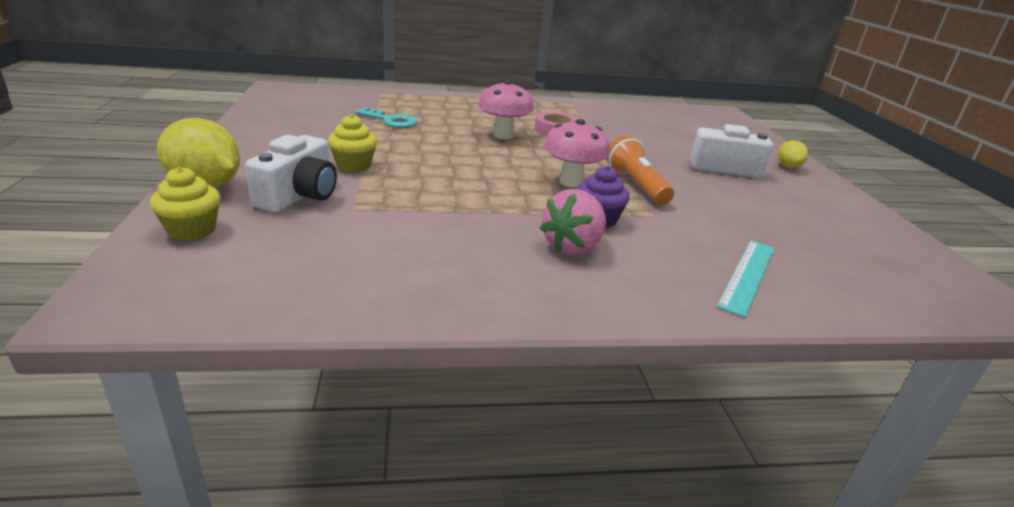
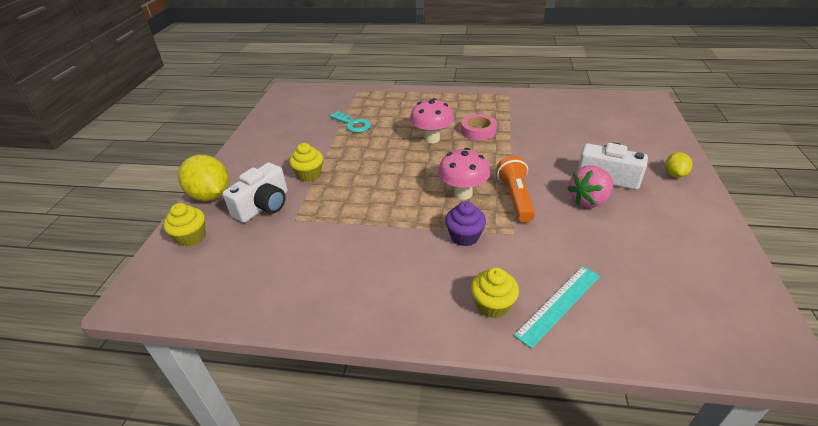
camera: 20 degrees right, 10 degrees up
(573, 247) = (431, 265): pink strawberry -> pink strawberry (589, 200)
(672, 280) = (492, 305): none -> yellow cupcake

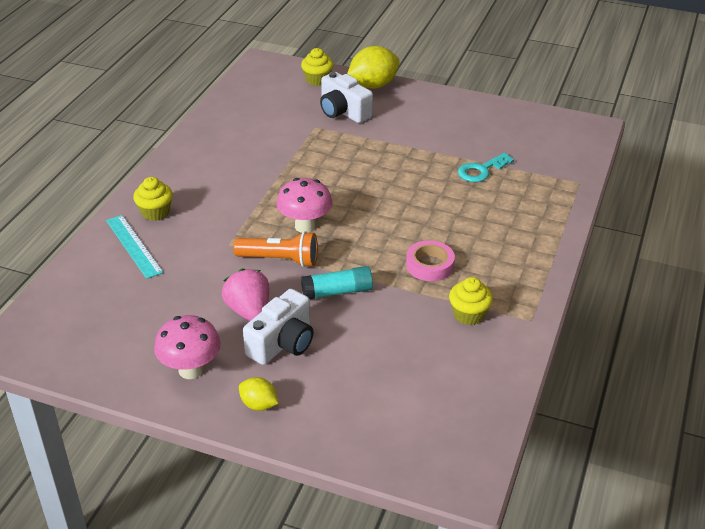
camera: 100 degrees right, 0 degrees up
(309, 174) = (384, 136): yellow cupcake -> yellow cupcake (468, 314)
(432, 139) = (424, 224): pink mushroom -> pink mushroom (190, 370)
(464, 236) = (240, 214): purple cupcake -> none
(534, 163) = (337, 292): none -> turquoise glue stick

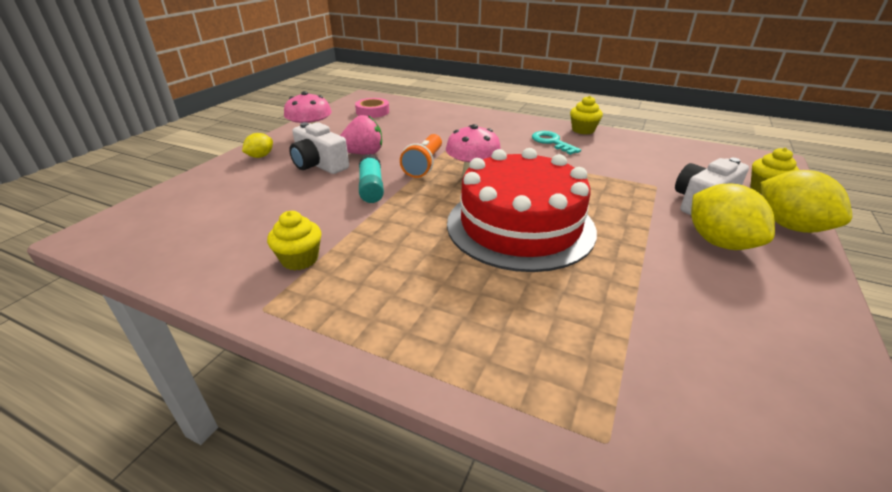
camera: 95 degrees right, 5 degrees down
(134, 246) = (452, 119): turquoise ruler -> none
(155, 212) = (492, 124): yellow cupcake -> yellow cupcake (583, 130)
(394, 200) = (520, 226): none -> red cake
(400, 117) = (719, 242): none -> yellow lemon
(429, 265) = (395, 240): pink tape -> pink tape (372, 112)
(481, 170) = (607, 305): turquoise key -> turquoise key (552, 142)

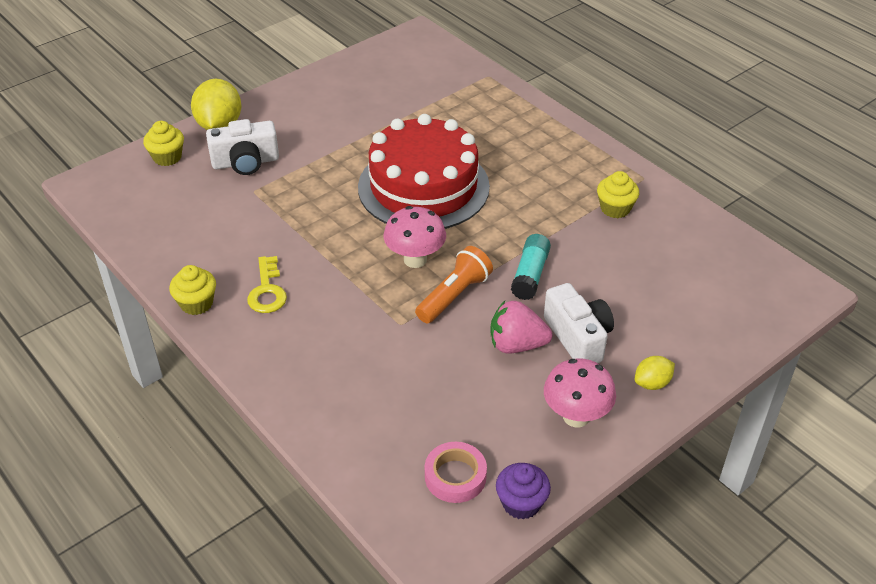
camera: 155 degrees left, 10 degrees up
(334, 111) = (521, 503): none -> purple cupcake
(552, 142) = (267, 291): turquoise key -> yellow key
(719, 242) = (293, 130): yellow lemon -> none

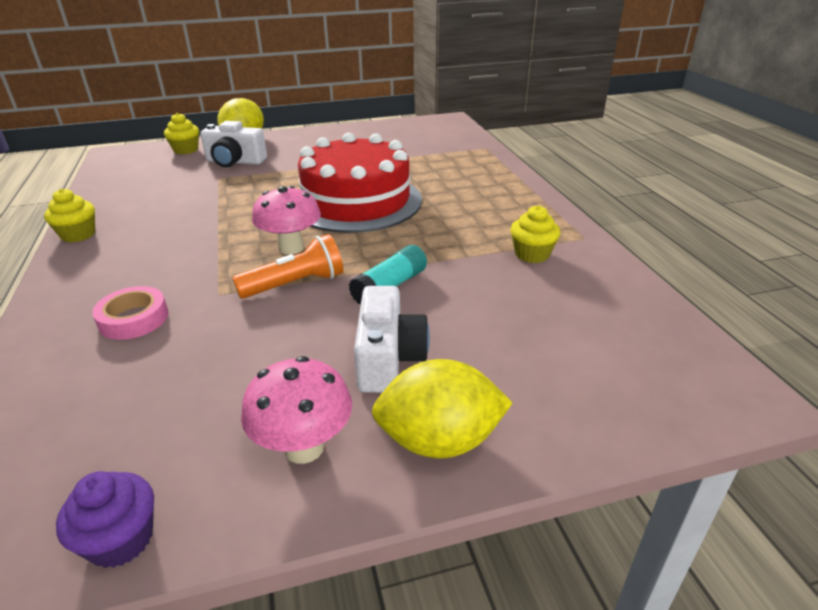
camera: 25 degrees right, 10 degrees down
(267, 291) = (141, 240): yellow key -> none
(455, 476) = (89, 467): pink tape -> pink tape (134, 319)
(516, 345) = (312, 345): pink strawberry -> none
(652, 383) = (439, 441): yellow lemon -> yellow lemon, size x1.88

